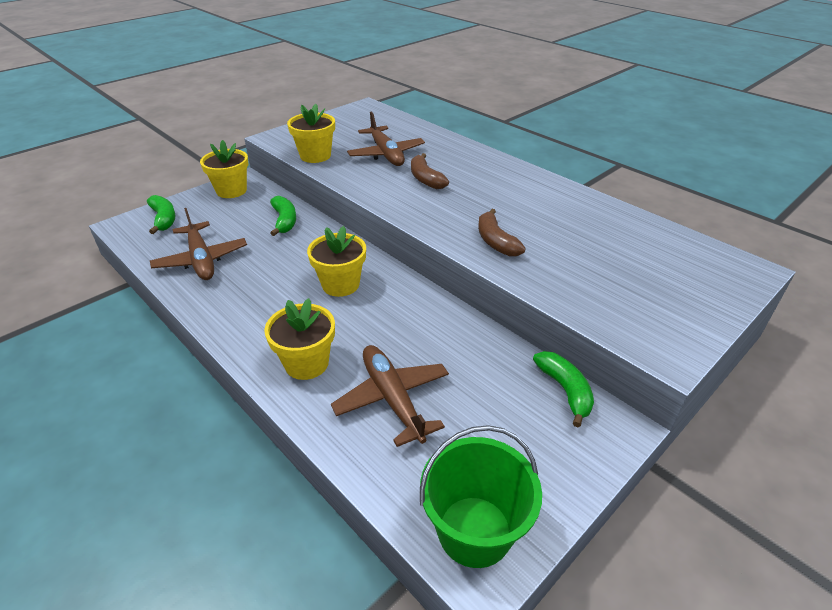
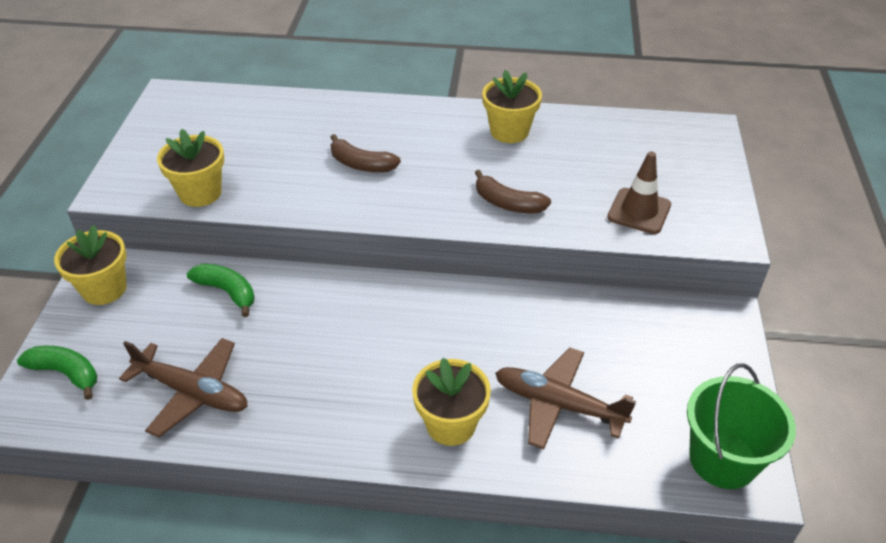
camera: 40 degrees left, 5 degrees up
(340, 284) = (382, 328): yellow flower pot -> yellow flower pot (509, 131)
(386, 154) = (280, 152): brown plane -> none
(565, 390) = (667, 310): green banana -> none
(599, 294) = (639, 211): none -> brown traffic cone

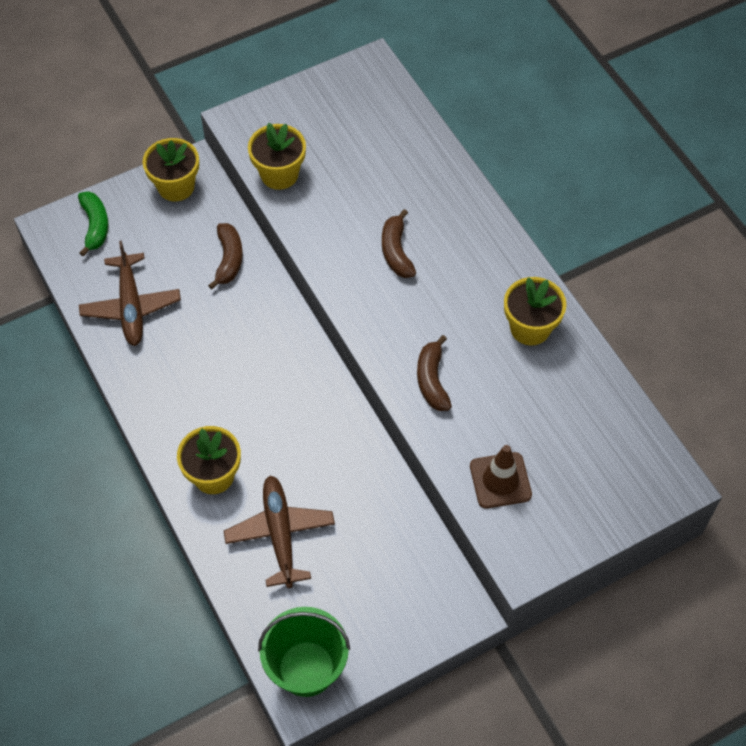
camera: 55 degrees right, 15 degrees up
(227, 292) = (229, 259): green banana -> brown banana

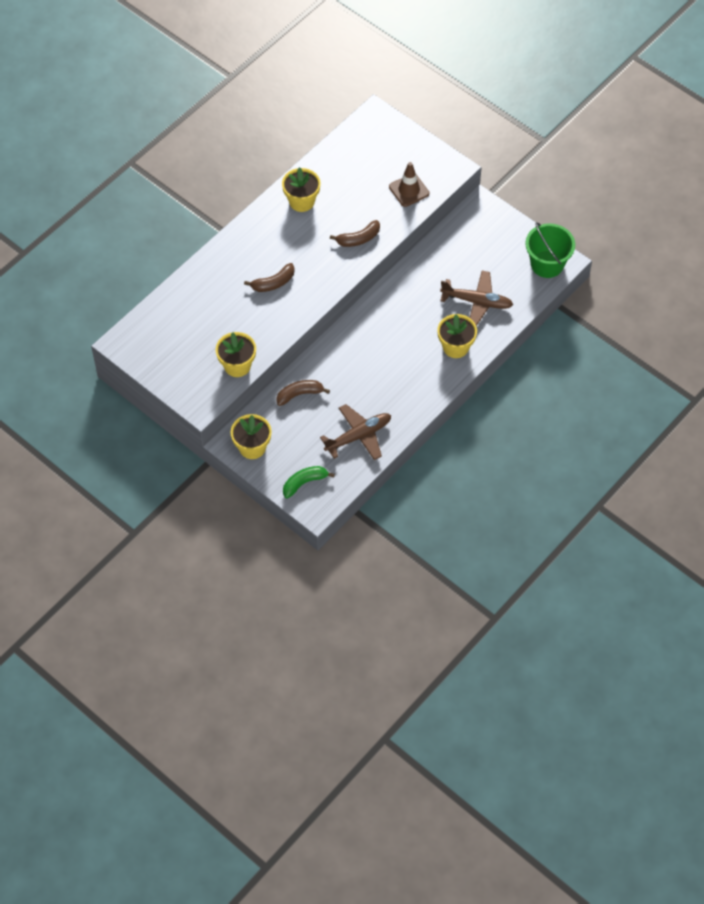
camera: 110 degrees left, 0 degrees up
(280, 534) = (477, 302): brown plane -> brown plane turned 135 degrees counterclockwise

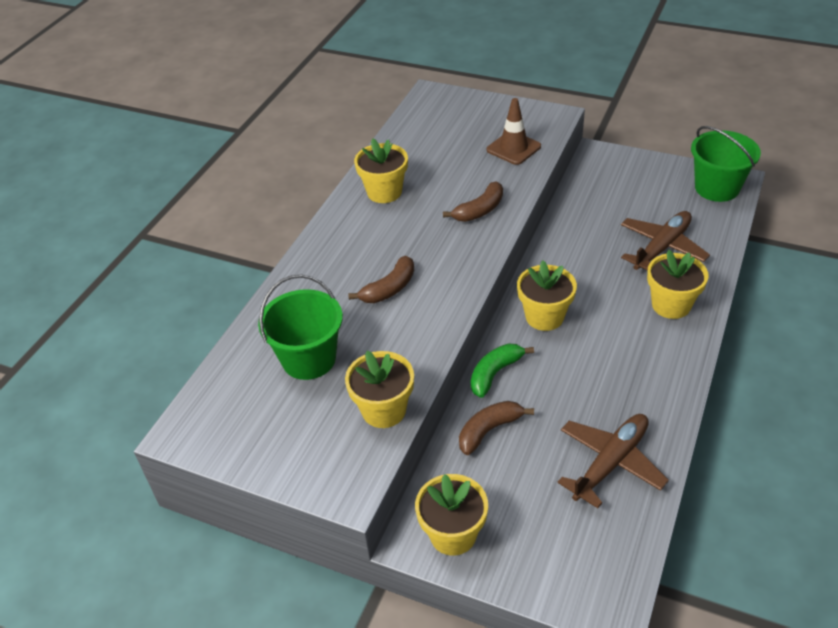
camera: 15 degrees left, 15 degrees down
(206, 318) = (309, 359): none -> green bucket
(304, 483) = (566, 566): green banana -> green banana (495, 373)
(371, 329) = (544, 317): none -> yellow flower pot
(477, 302) = (661, 248): brown plane -> brown plane turned 45 degrees counterclockwise

